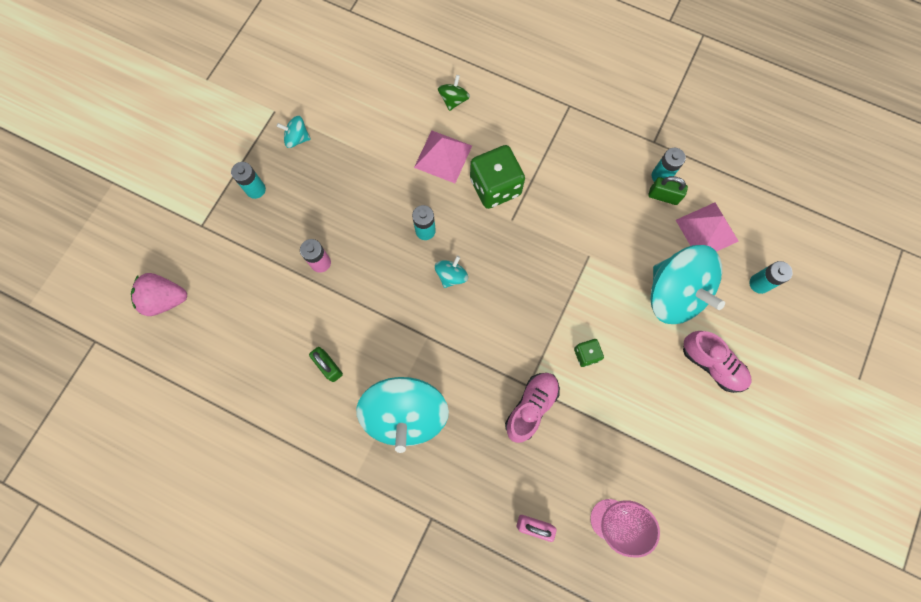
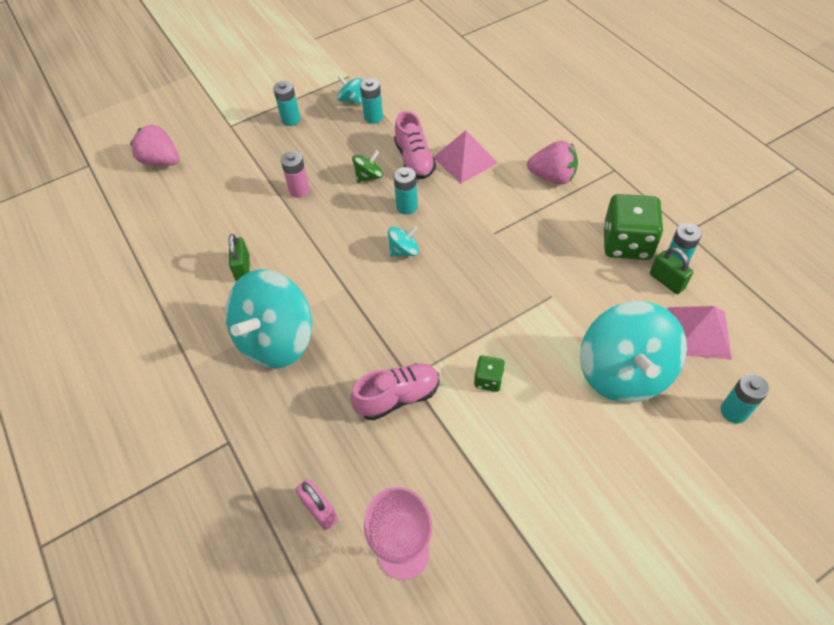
camera: 35 degrees right, 20 degrees down
(332, 149) = (373, 117): none -> turquoise battery
(453, 100) = (505, 124): green spinning top -> green spinning top (369, 176)
(495, 187) = (496, 201): green dice -> green dice (626, 243)
(525, 138) = (552, 177): none -> pink strawberry
(712, 364) = (626, 462): pink shoe -> pink shoe (414, 160)

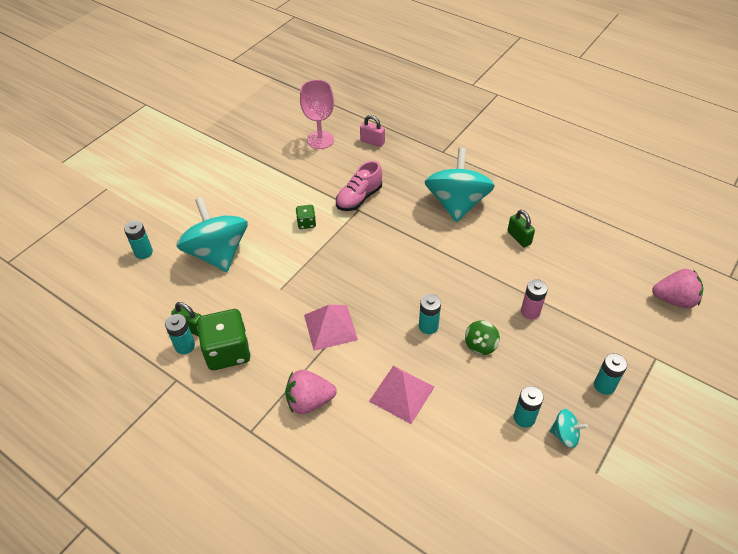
camera: 155 degrees right, 5 degrees down
(404, 251) = (408, 287): turquoise spinning top -> none
(414, 160) = (449, 377): pink shoe -> none
(699, 332) = (165, 295): pink pyramid -> pink pyramid (330, 327)

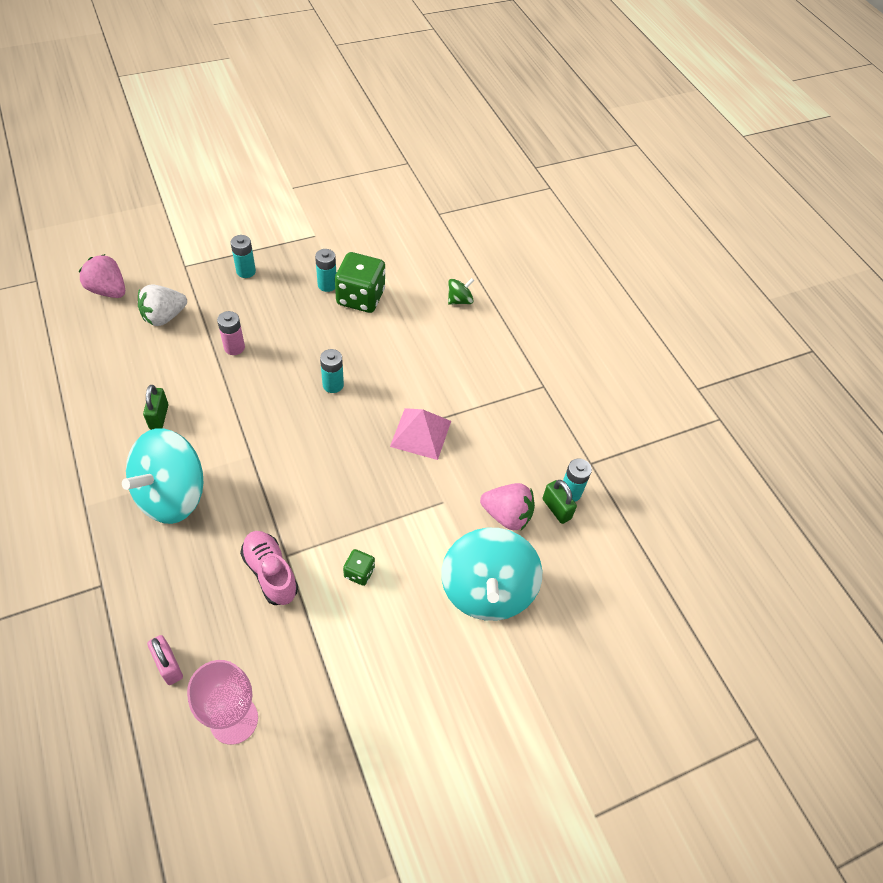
camera: 155 degrees left, 5 degrees up
(143, 252) = (576, 647): turquoise battery -> none
(228, 351) = (531, 463): green dice -> green dice (360, 297)
(309, 401) = (482, 382): pink strawberry -> pink strawberry (507, 515)
(359, 198) = (270, 573): pink shoe -> pink shoe turned 105 degrees counterclockwise
(401, 393) = (403, 347): pink pyramid -> none
(480, 345) = (305, 346): green spinning top -> green spinning top (459, 300)
(565, 435) = (311, 262): turquoise spinning top -> none
(608, 304) = (164, 317): none -> white strawberry

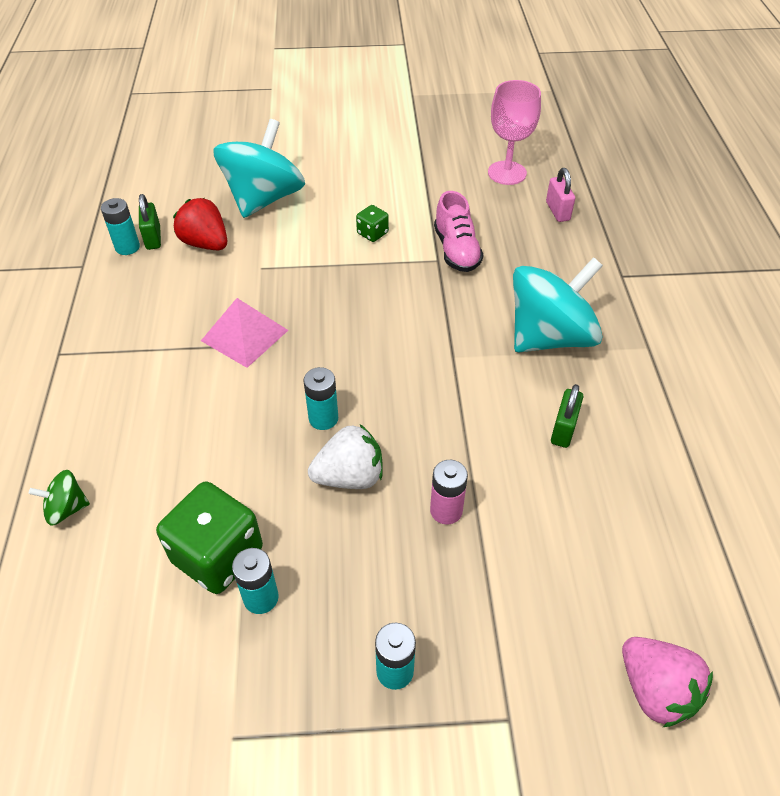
camera: 155 degrees left, 5 degrees down
(164, 317) = (552, 599): white strawberry -> white strawberry (349, 476)
(507, 515) = (205, 243): pink strawberry -> red strawberry

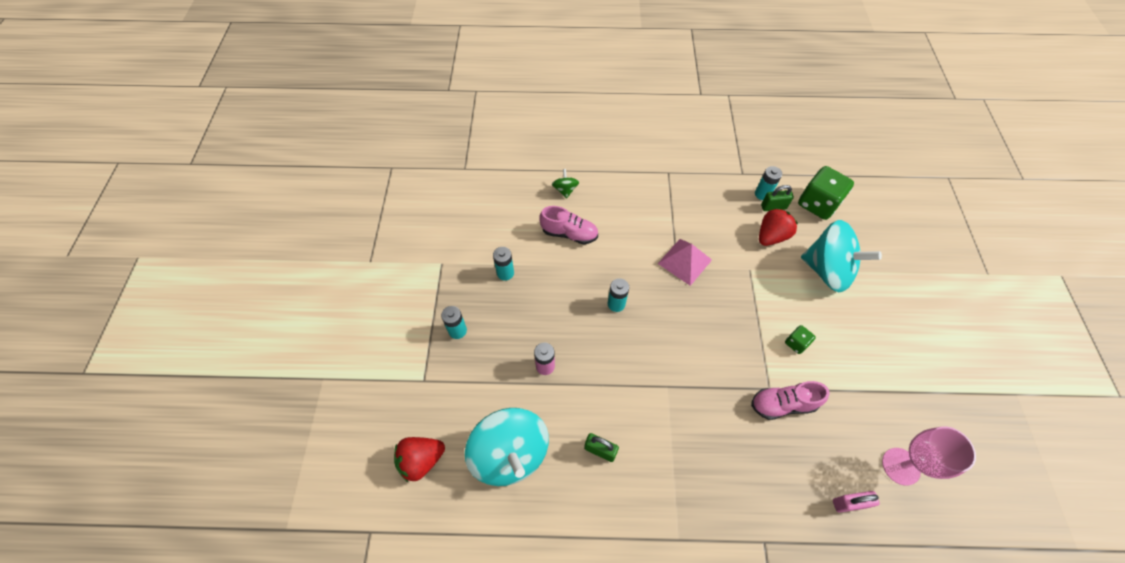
camera: 95 degrees right, 10 degrees up
(175, 494) = (569, 233): none -> pink shoe
(218, 555) = (531, 254): green dice -> green dice (817, 204)
(349, 476) = (573, 316): white strawberry -> none
(549, 336) = (688, 460): turquoise spinning top -> turquoise spinning top (510, 454)
(655, 690) = (421, 460): pink strawberry -> red strawberry

